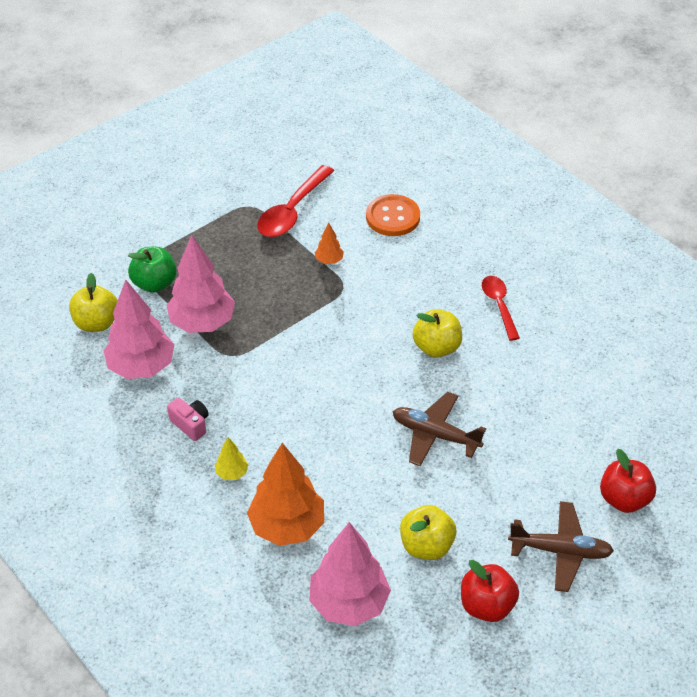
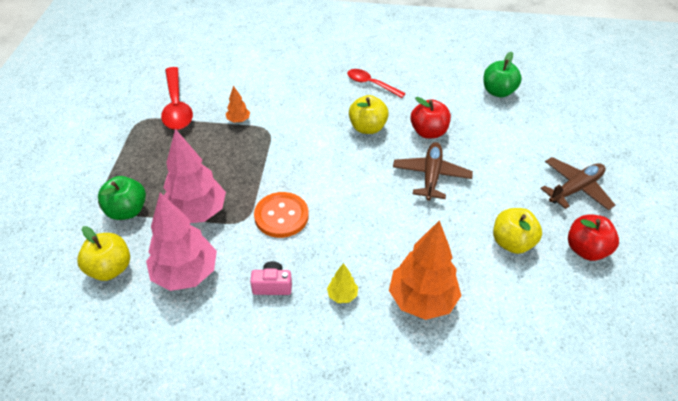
camera: 45 degrees left, 0 degrees up
(349, 603) = (520, 315): pink tree -> none
(393, 217) = (248, 74): orange button -> orange button (281, 216)
(435, 435) = (431, 176): brown plane -> brown plane turned 120 degrees clockwise
(624, 499) = (563, 139): red apple -> red apple (428, 132)
(625, 403) = (498, 92): none -> green apple

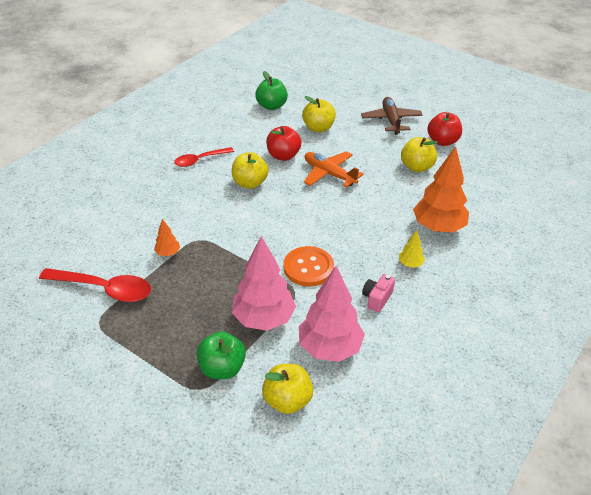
camera: 60 degrees left, 5 degrees down
(431, 176) = (329, 174): brown plane -> orange plane
(498, 138) = (318, 128): none -> yellow apple

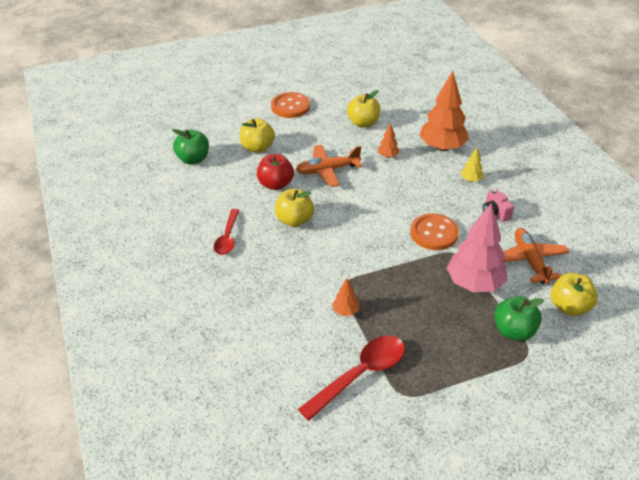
camera: 55 degrees left, 0 degrees up
(330, 348) = (530, 261): pink tree -> orange plane
(387, 199) = (388, 156): none -> orange tree
(391, 120) = (290, 106): brown plane -> orange button
(442, 141) = (344, 96): red apple -> none

